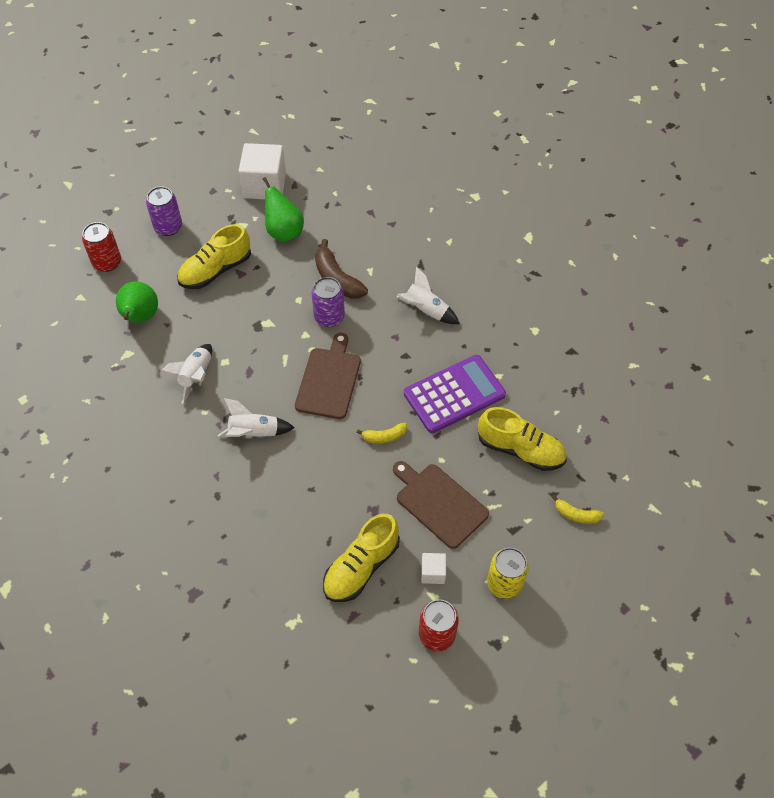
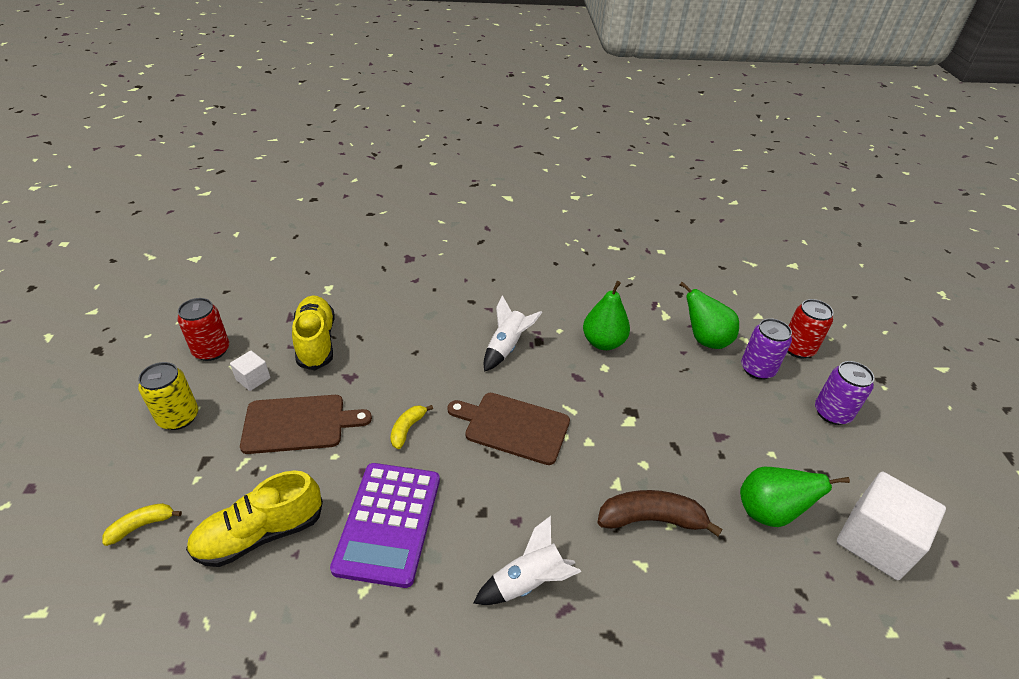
camera: 125 degrees right, 15 degrees down
(196, 376) = (603, 342): white rocket -> green pear
(215, 270) = (737, 419): yellow shoe -> none
(329, 317) = (597, 476): purple can -> purple can (757, 369)
(329, 380) = (513, 427): brown cutting board -> brown cutting board turned 150 degrees clockwise

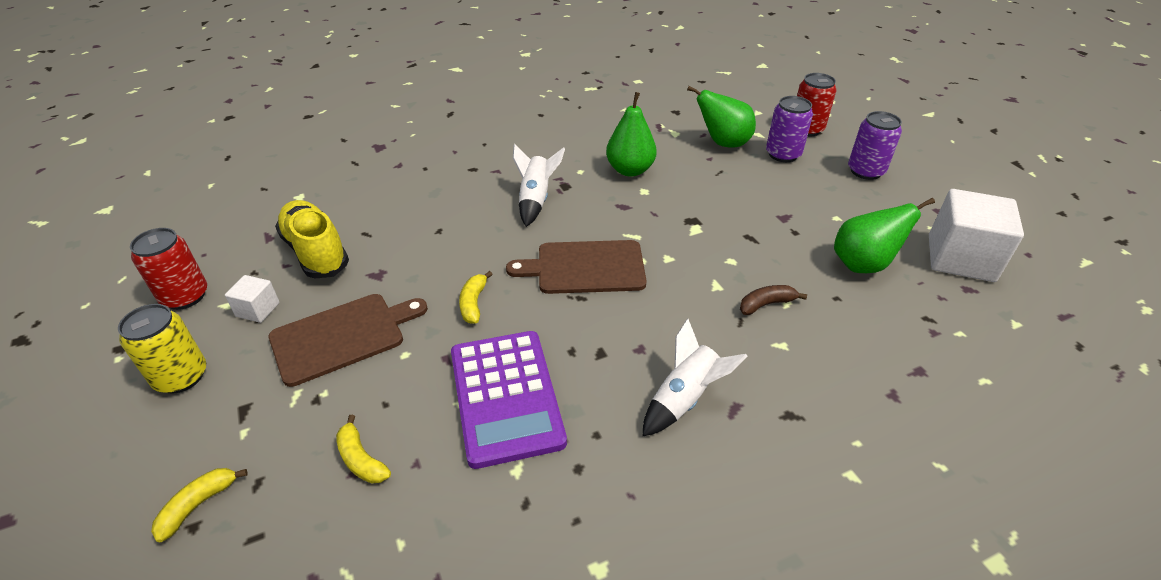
camera: 20 degrees left, 0 degrees up
(260, 534) = (361, 459): yellow shoe -> yellow banana
(651, 519) = (766, 304): brown banana -> brown banana, size x0.57

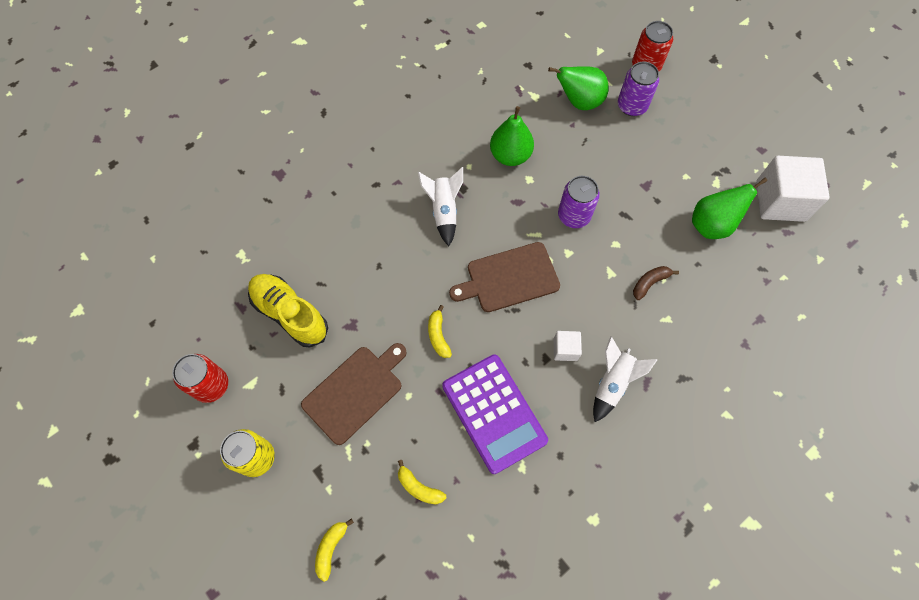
camera: 15 degrees left, 25 degrees up
(258, 309) = (277, 383): white cube -> white cube (565, 349)
(865, 171) = (701, 113): purple can -> purple can (574, 216)

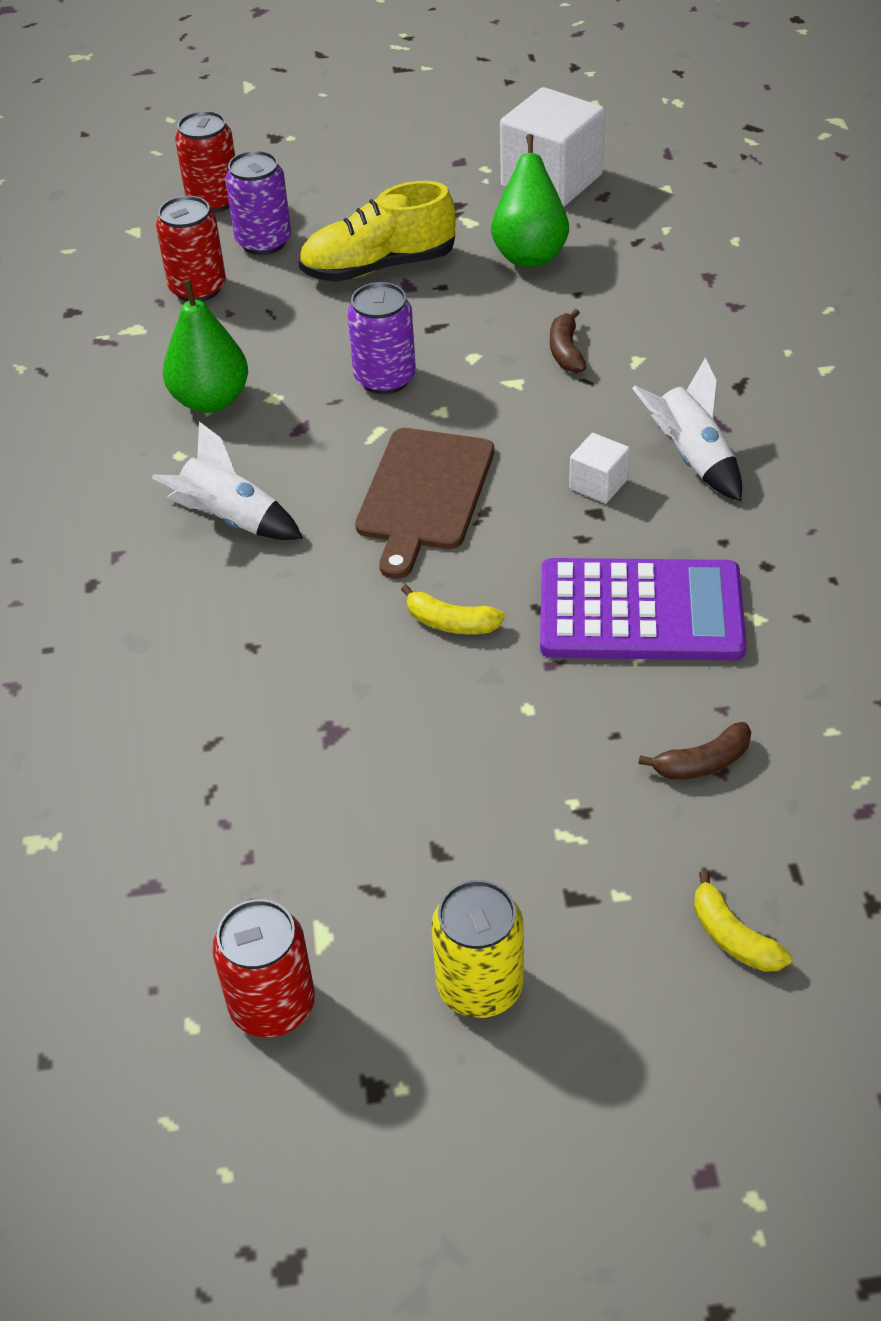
camera: 55 degrees left, 20 degrees down
(290, 314) = (231, 813): yellow shoe -> yellow shoe (378, 267)
(355, 392) = (463, 779): brown cutting board -> none
(419, 487) = (702, 763): yellow banana -> brown banana
(579, 101) = (198, 288): green pear -> red can

